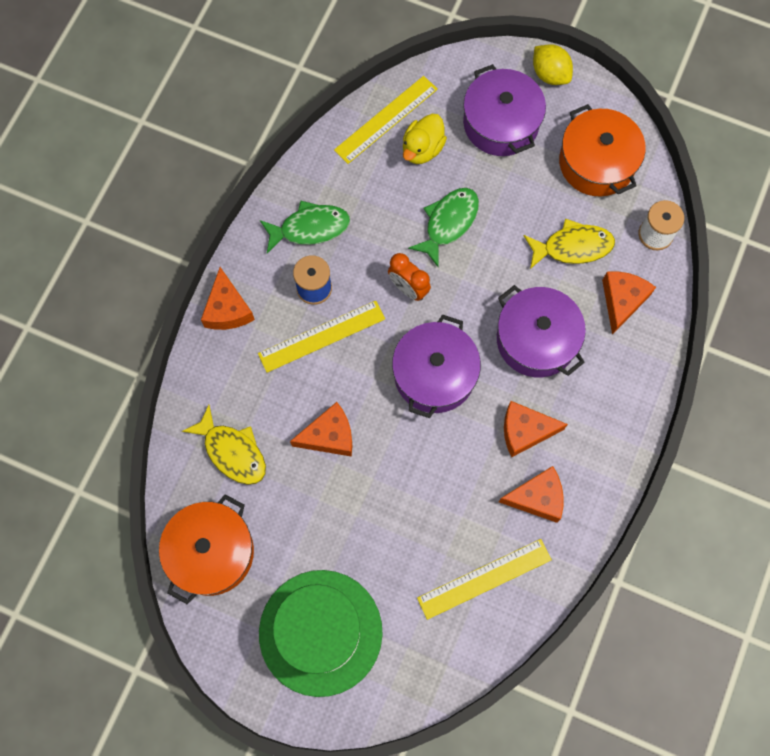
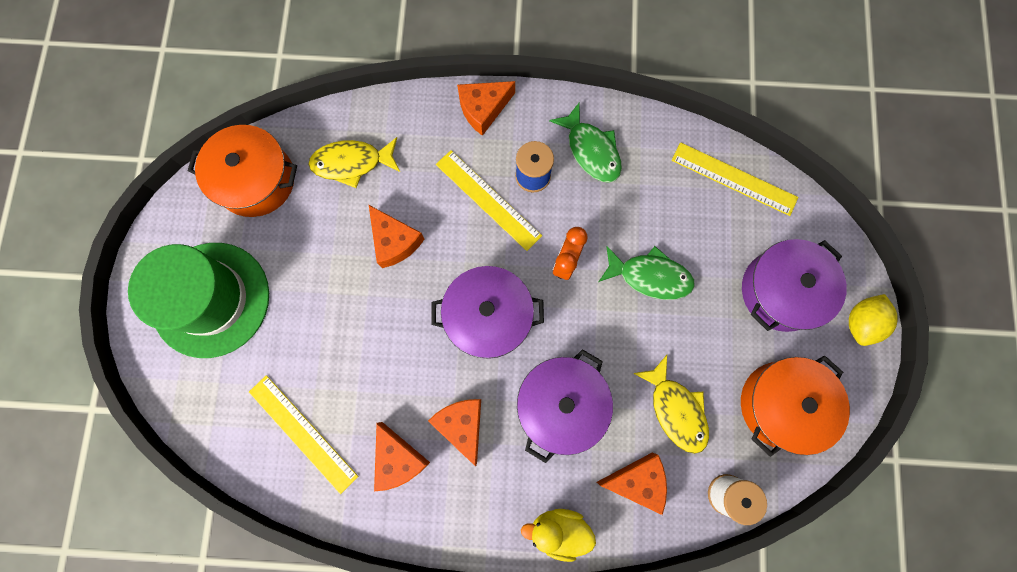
camera: 70 degrees right, 5 degrees up
(232, 451) = (352, 163): yellow fish -> yellow fish turned 60 degrees clockwise
(422, 149) = (718, 224): yellow duck -> yellow duck (558, 529)

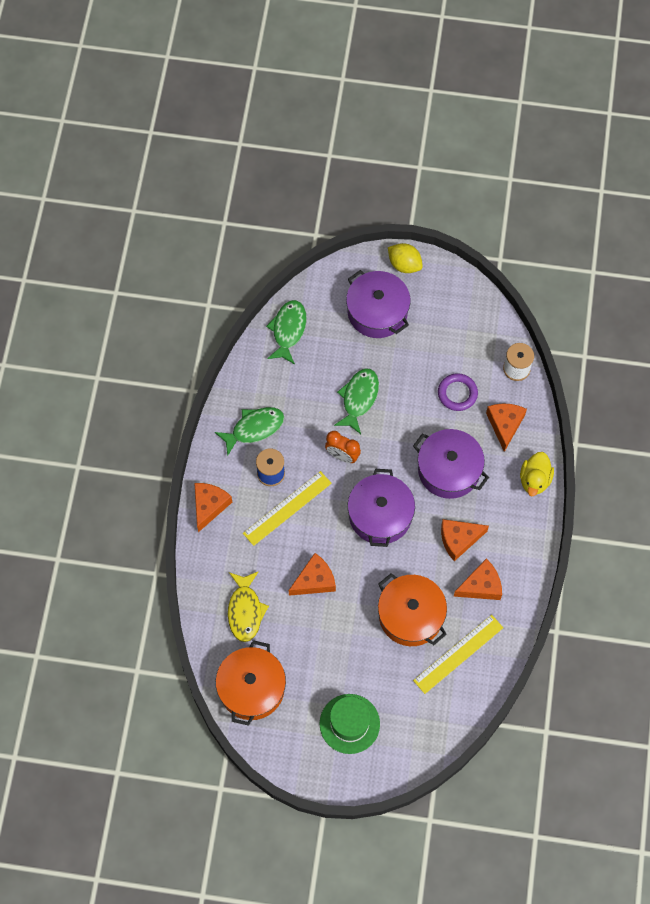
camera: 85 degrees left, 10 degrees down
(211, 299) = (349, 723): green hat -> green hat, size x0.65
(483, 109) = (209, 506): orange cheese -> orange cheese turned 135 degrees counterclockwise
(676, 409) = (457, 393): yellow fish -> purple ring
(734, 178) = (288, 330): yellow ruler -> green fish
(781, 405) = (458, 324): orange pot -> orange pot (411, 615)

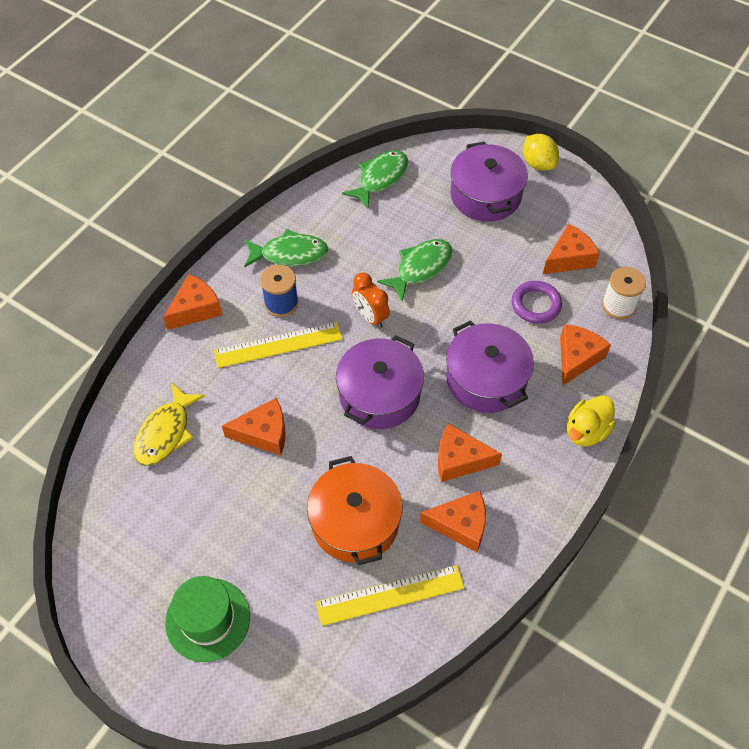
camera: 25 degrees right, 10 degrees down
(252, 688) = (119, 522): orange pot -> none
(464, 343) = (569, 258): none -> orange cheese

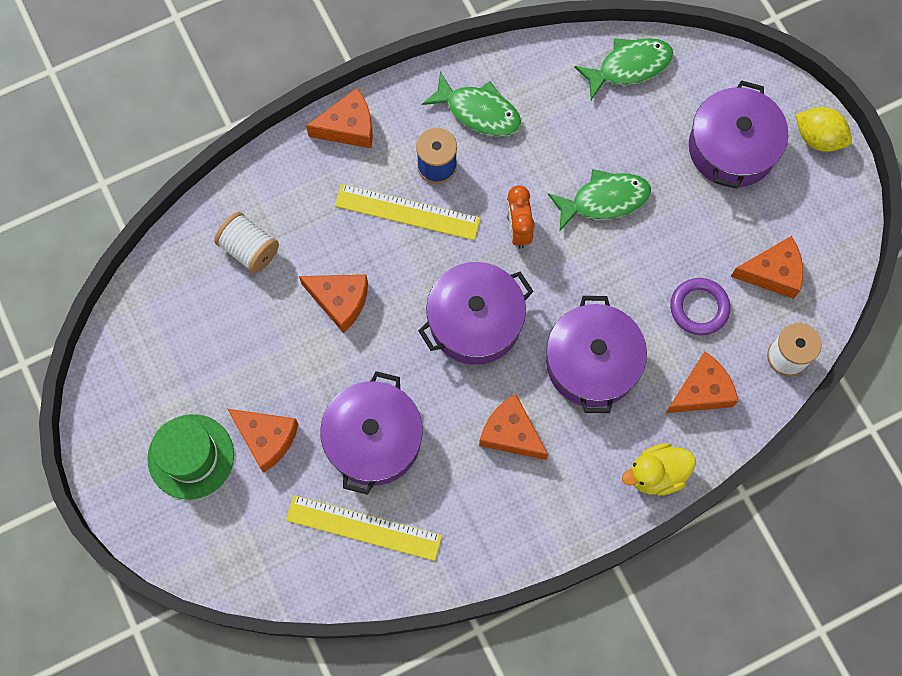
camera: 30 degrees right, 15 degrees up
(166, 432) = (249, 249): yellow fish -> white spool
(355, 522) = (373, 439): orange pot -> purple pot
(460, 525) = (470, 498): orange cheese -> orange cheese (266, 438)
(538, 163) = (818, 138): yellow lemon -> yellow lemon turned 60 degrees counterclockwise

